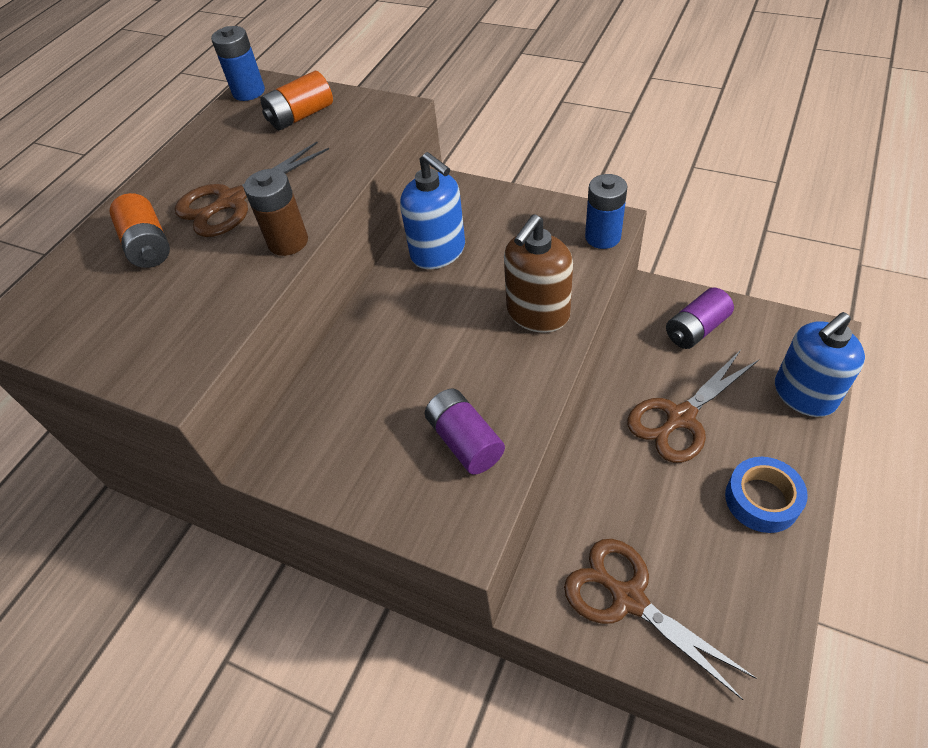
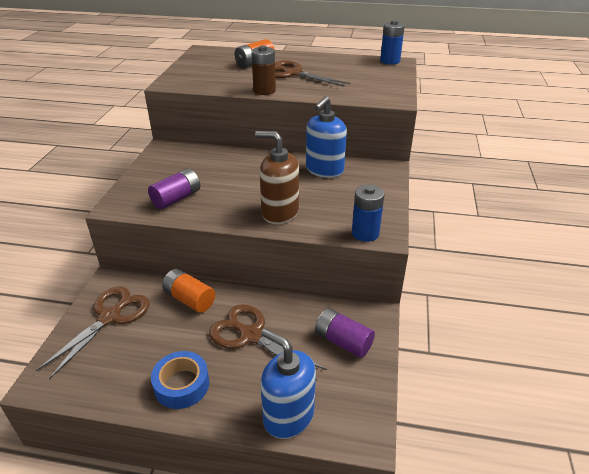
camera: 70 degrees right, 15 degrees down
(301, 116) = (374, 77): orange battery -> orange battery (189, 299)

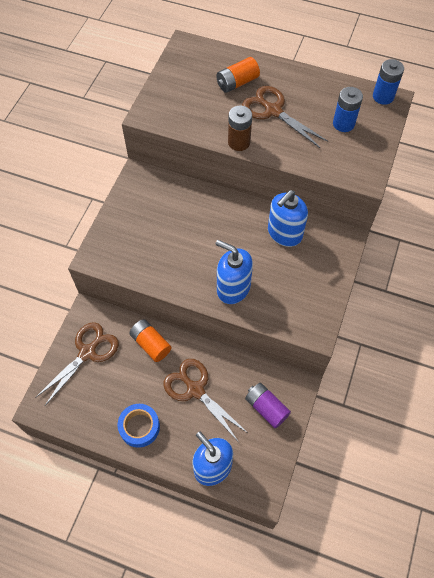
camera: 10 degrees right, 25 degrees up
(176, 198) = (145, 255): purple battery -> none
(280, 212) = (233, 288): brown soap dispenser -> blue soap dispenser
(365, 233) = (301, 327): blue battery -> blue battery (343, 124)

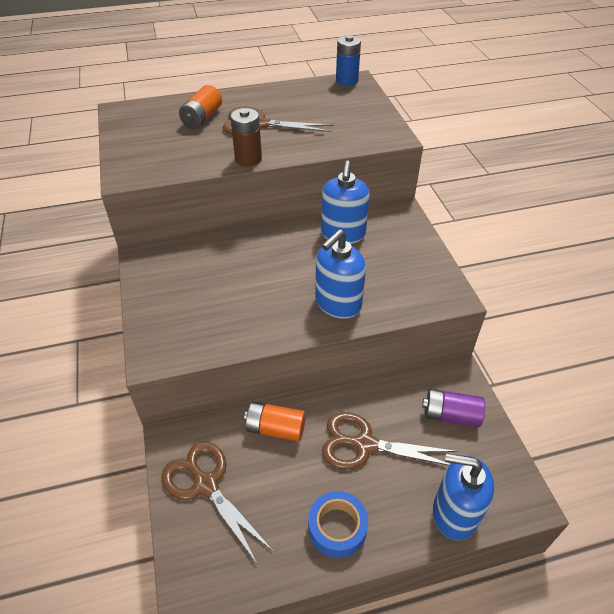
camera: 35 degrees left, 15 degrees down
(87, 352) = (206, 485): brown scissors -> brown scissors turned 45 degrees counterclockwise
(233, 288) = (337, 303): blue soap dispenser -> blue soap dispenser turned 45 degrees counterclockwise
(343, 124) = (333, 109): blue battery -> none

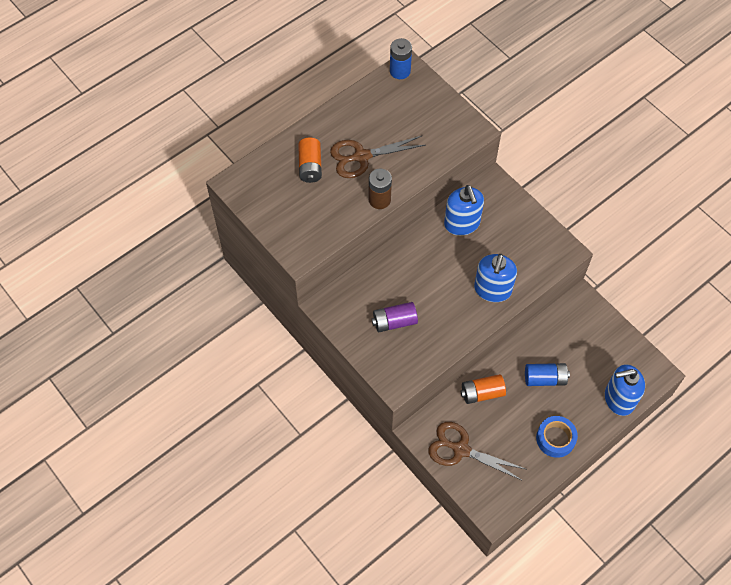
camera: 25 degrees left, 15 degrees up
(364, 444) = (545, 378): brown scissors -> blue battery
(451, 415) = (589, 333): purple battery -> purple battery (394, 322)

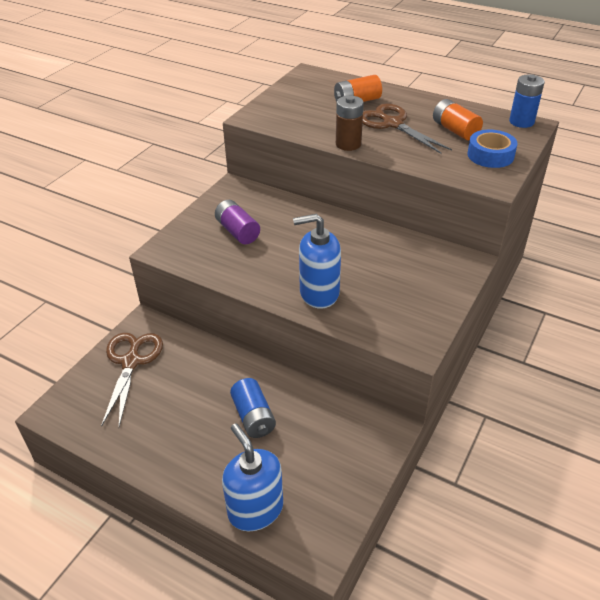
camera: 70 degrees right, 20 degrees down
(462, 224) = (392, 249): blue soap dispenser -> none
(482, 393) = (210, 362): orange battery -> orange battery (455, 130)
(555, 439) = (170, 449): blue tape -> blue tape (490, 155)

